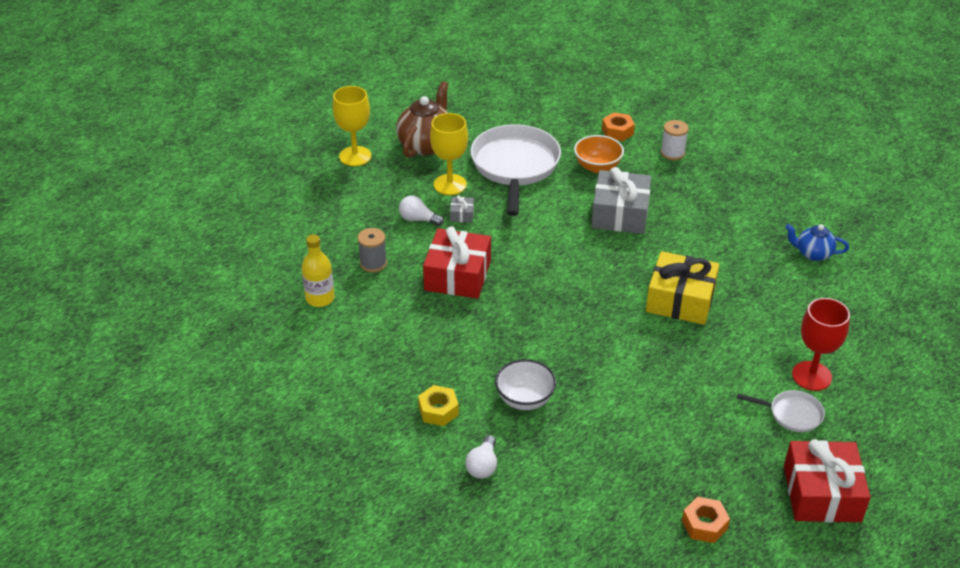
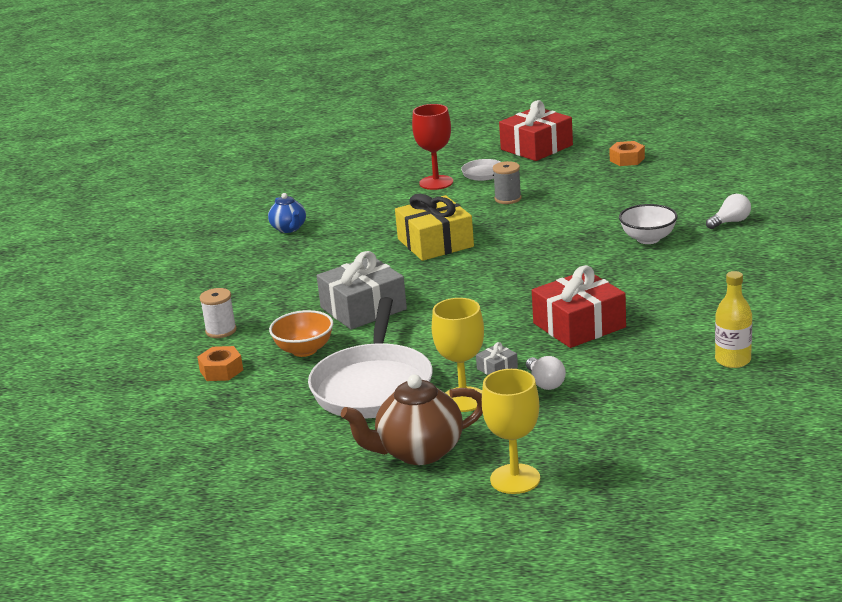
camera: 130 degrees left, 15 degrees down
(373, 263) = (643, 366): grey spool -> grey spool (508, 199)
(438, 410) = (723, 256): yellow nut -> none
(515, 166) = (373, 386): white pan -> white pan turned 45 degrees counterclockwise

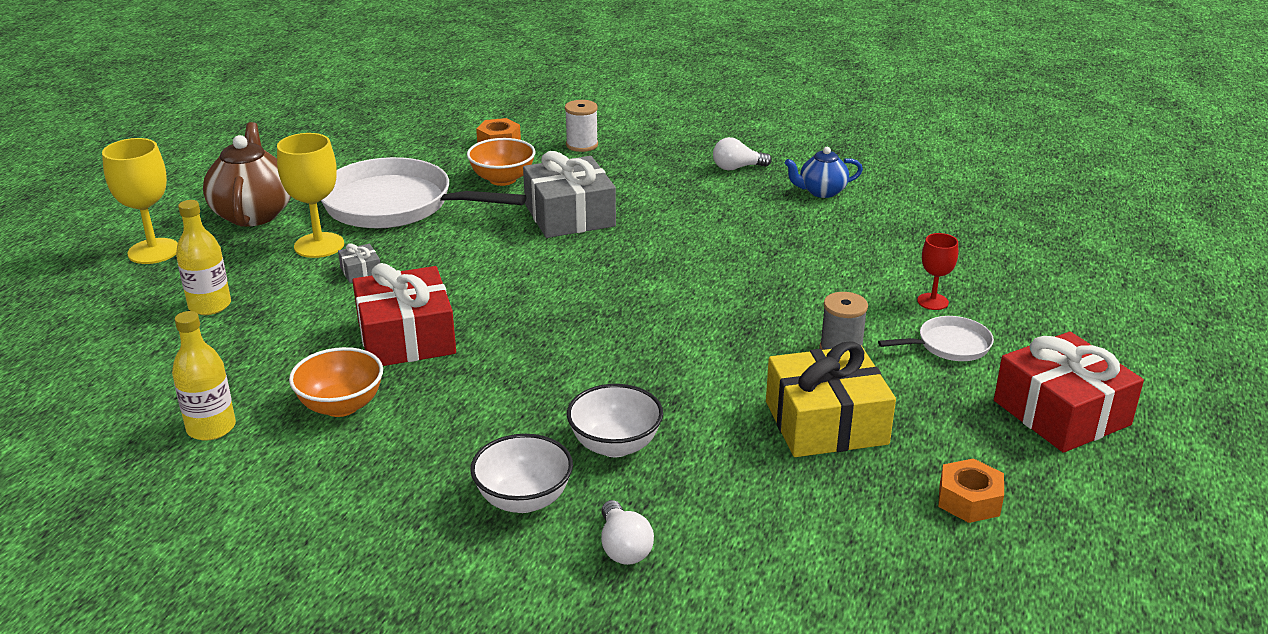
camera: 100 degrees right, 5 degrees up
(435, 243) = (717, 276): yellow gift -> yellow gift (826, 422)
(436, 182) = (932, 301): red goblet -> red goblet, size x0.58
(545, 383) = (301, 293): white light bulb -> white light bulb (737, 168)
(587, 416) = (210, 305): none -> yellow bottle
(674, 325) = (341, 406): none -> orange bowl
(715, 252) = (523, 499): none -> white bowl

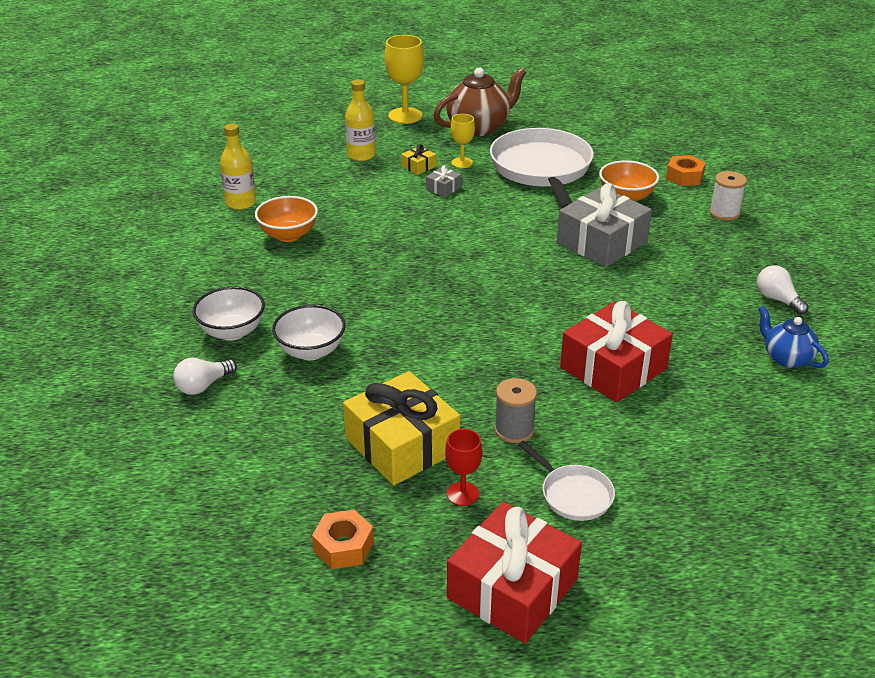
camera: 65 degrees right, 5 degrees up
(291, 274) = (418, 166): none -> yellow gift
(319, 245) = (462, 163): yellow goblet -> yellow goblet, size x0.58
(406, 337) = (378, 231): red gift -> red gift (613, 368)
(932, 301) = (642, 470): red goblet -> red goblet (462, 494)

